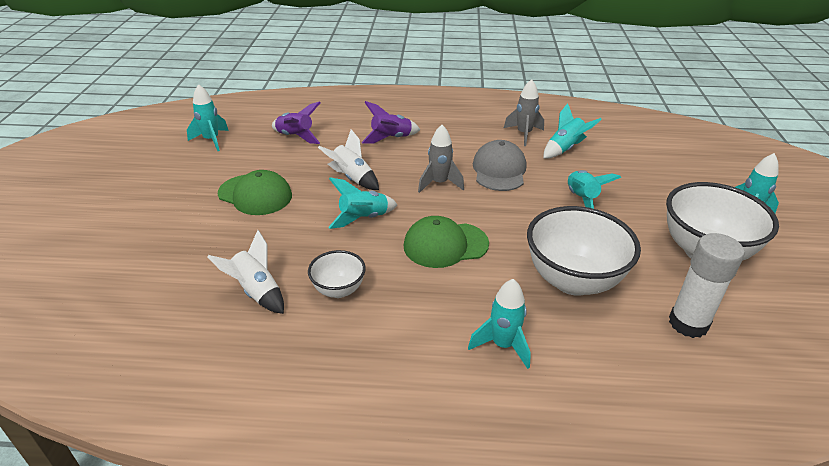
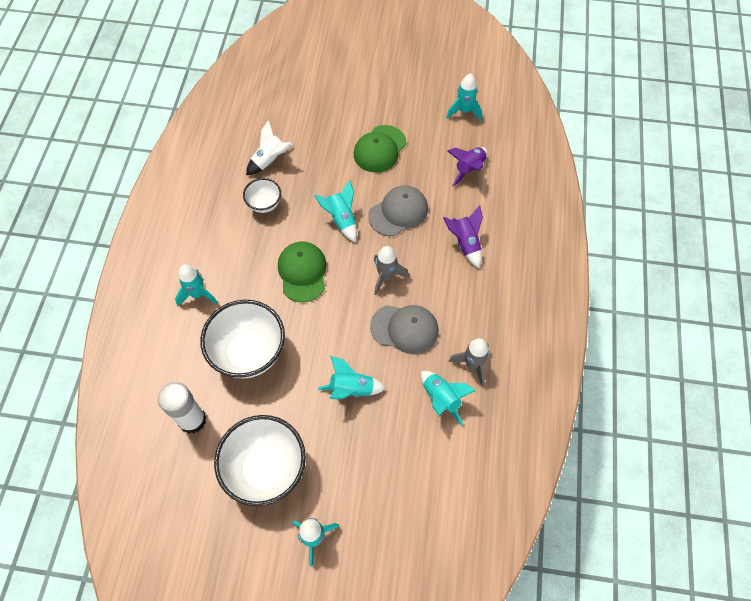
camera: 95 degrees right, 25 degrees up
(352, 178) = (398, 212): white rocket -> grey cap

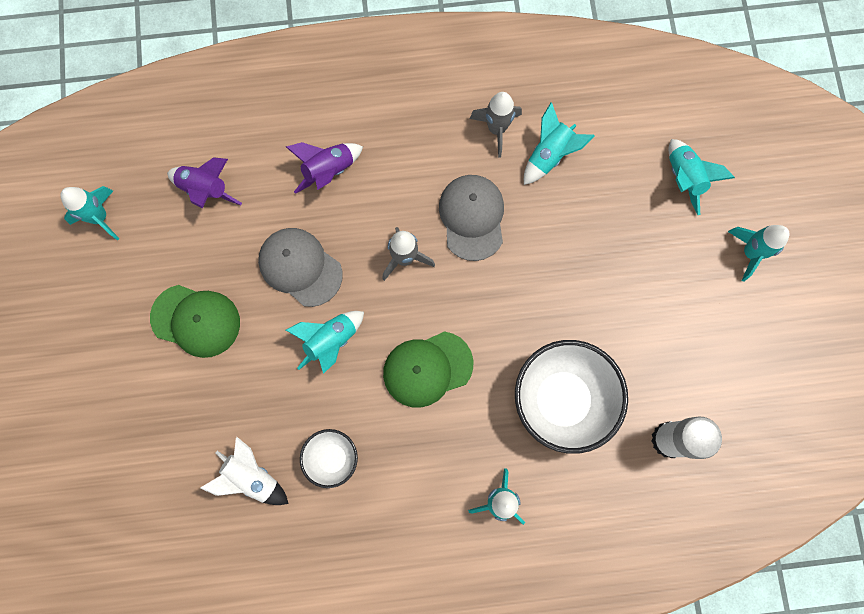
camera: 105 degrees left, 15 degrees up
(266, 469) = (696, 329): white bowl -> none
(351, 389) = (569, 260): turquoise rocket -> turquoise rocket (684, 178)

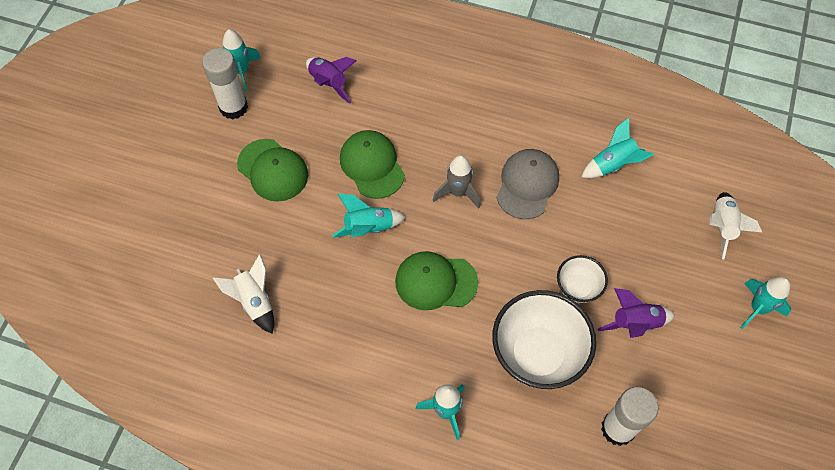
camera: 25 degrees right, 15 degrees down
(114, 265) = (233, 107): none -> white glue stick
(300, 267) = (372, 165): grey cap -> green cap
(328, 171) = (429, 107): purple rocket -> purple rocket (635, 323)
(332, 458) = (324, 315): white bowl -> white bowl (578, 288)
(496, 129) = (577, 129): grey rocket -> none
(684, 178) = (722, 227): turquoise rocket -> white rocket

